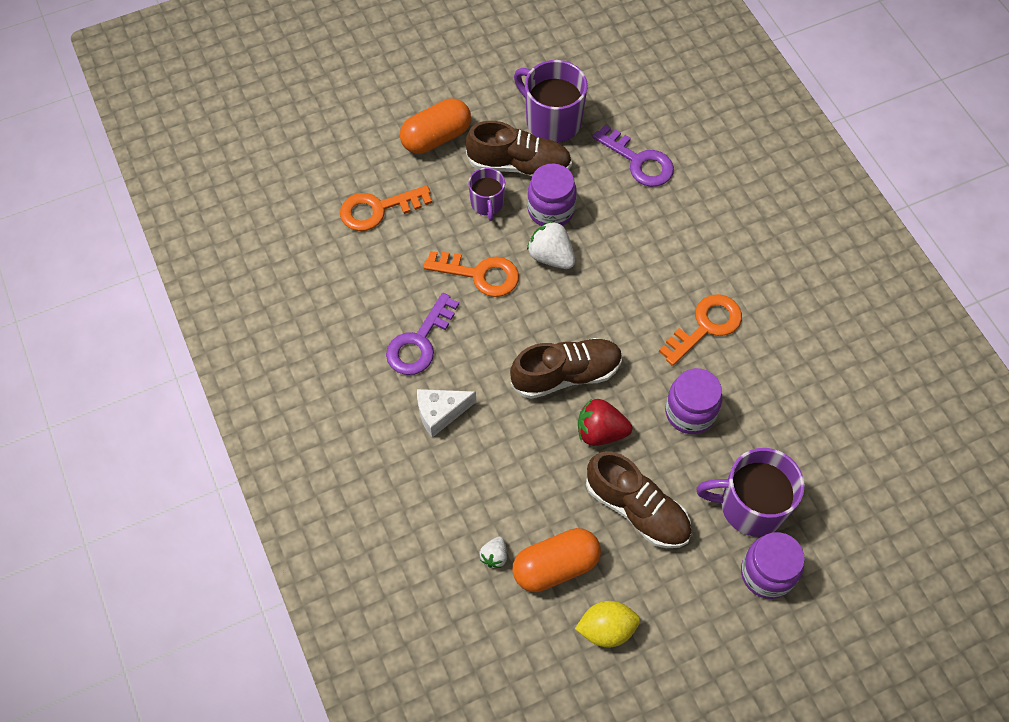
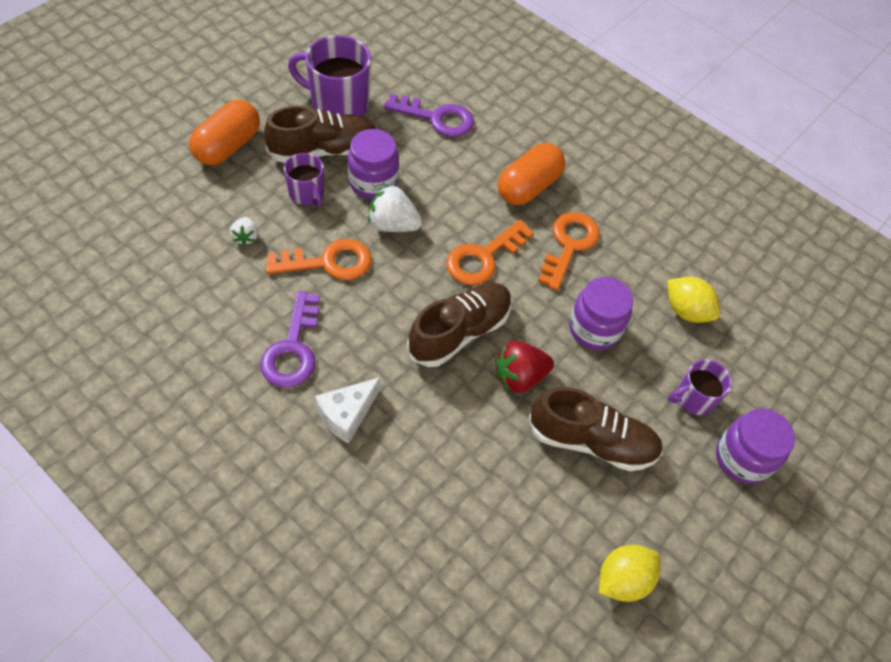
camera: 30 degrees left, 5 degrees down
(377, 209) = (193, 230): orange key -> orange key (483, 258)
(494, 556) = (471, 547): white strawberry -> white strawberry (246, 237)
(555, 566) = (540, 532): orange capsule -> orange capsule (528, 187)
(750, 506) = (693, 398): purple mug -> purple mug, size x0.57
(787, 425) = (686, 311): none -> yellow lemon

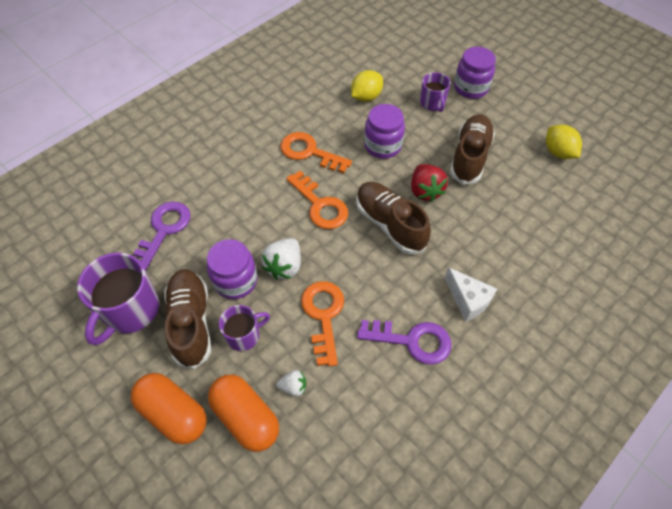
camera: 80 degrees left, 0 degrees up
(528, 187) = (250, 171): orange capsule -> orange capsule (246, 417)

